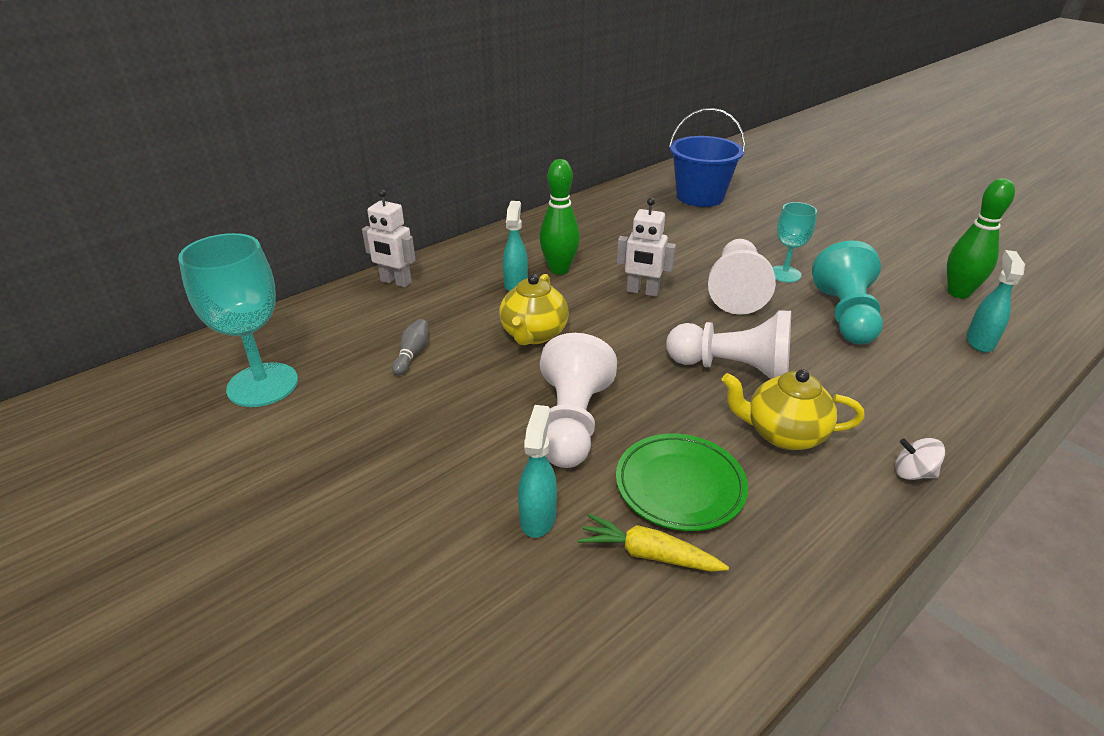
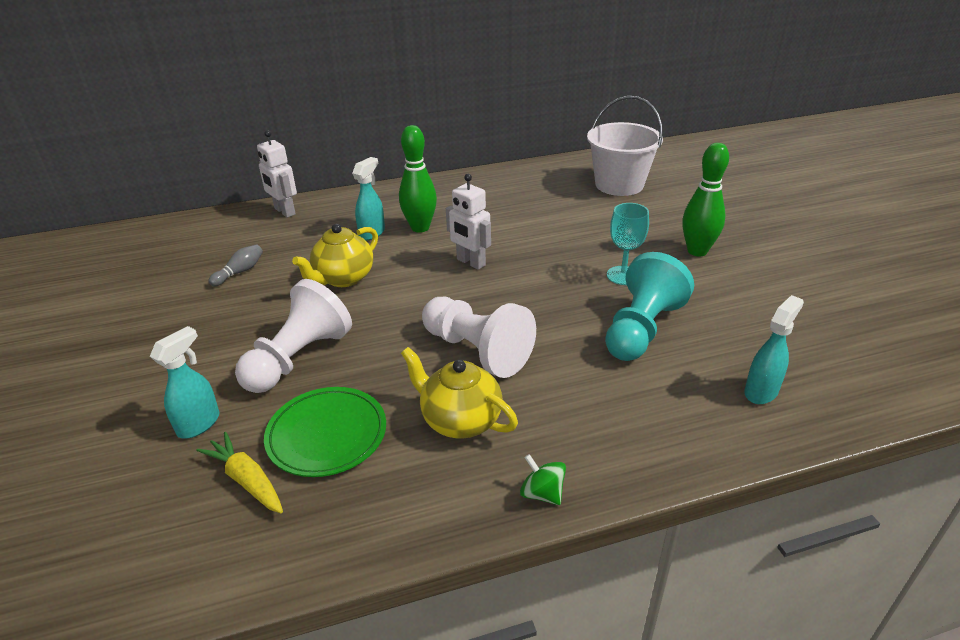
camera: 25 degrees right, 0 degrees up
(262, 385) = (123, 270): turquoise goblet -> none
(700, 197) = (619, 184): blue bucket -> white bucket
(736, 291) = (557, 281): white pawn -> none
(913, 473) = (542, 493): white spinning top -> green spinning top
(958, 293) = (795, 336): green bowling pin -> green bowling pin (697, 251)

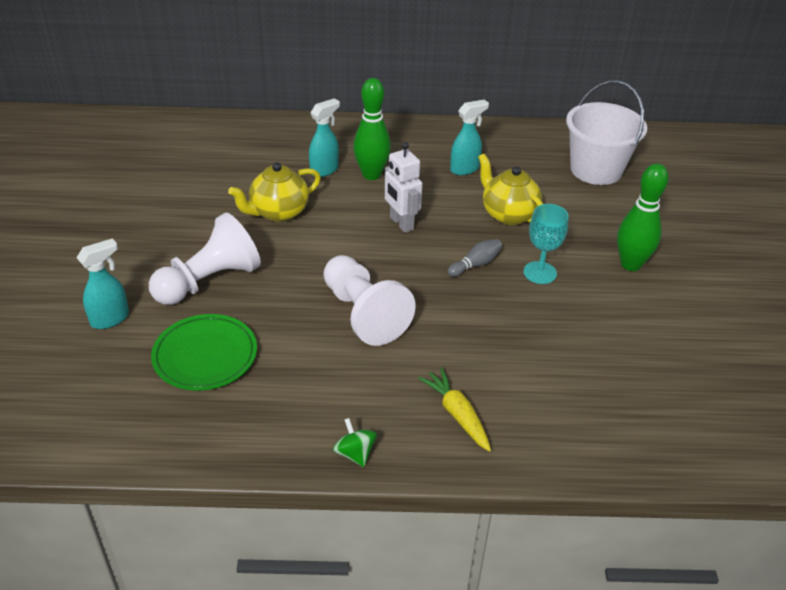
camera: 15 degrees right, 5 degrees up
(240, 272) = (191, 184): grey bowling pin -> grey bowling pin (475, 264)
(247, 480) = (130, 376): yellow carrot -> yellow carrot (457, 414)
(284, 211) = (254, 128): white robot -> none
(459, 420) = (318, 373): yellow teapot -> yellow teapot (508, 214)
(641, 329) = (524, 332): turquoise pawn -> none
(761, 391) = (600, 420): turquoise spray bottle -> turquoise spray bottle (465, 169)

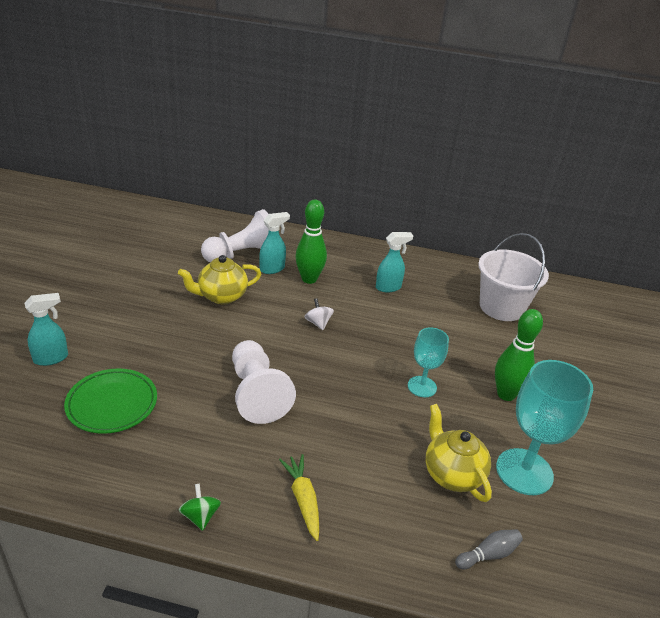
camera: 10 degrees right, 5 degrees down
(209, 281) = (142, 342): white pawn -> white pawn (242, 255)
(401, 223) = (318, 323): white robot -> white spinning top
(475, 264) = (368, 369): grey bowling pin -> grey bowling pin (488, 554)
(508, 214) = (412, 331): yellow teapot -> yellow teapot (452, 474)
(674, 340) = (524, 471): none -> turquoise goblet

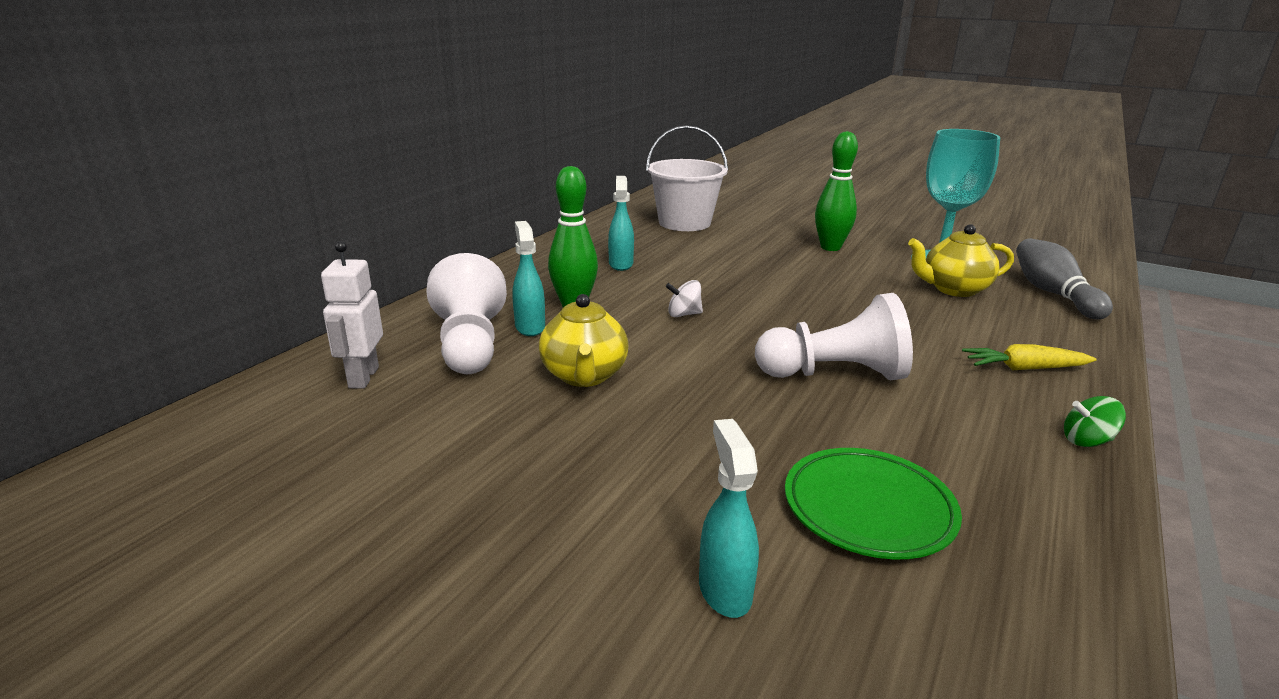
camera: 70 degrees left, 10 degrees down
(198, 234) = (363, 377): none -> white robot
(422, 386) = (818, 279): turquoise goblet -> none
(488, 554) = (1053, 293): grey bowling pin -> grey bowling pin, size x1.85

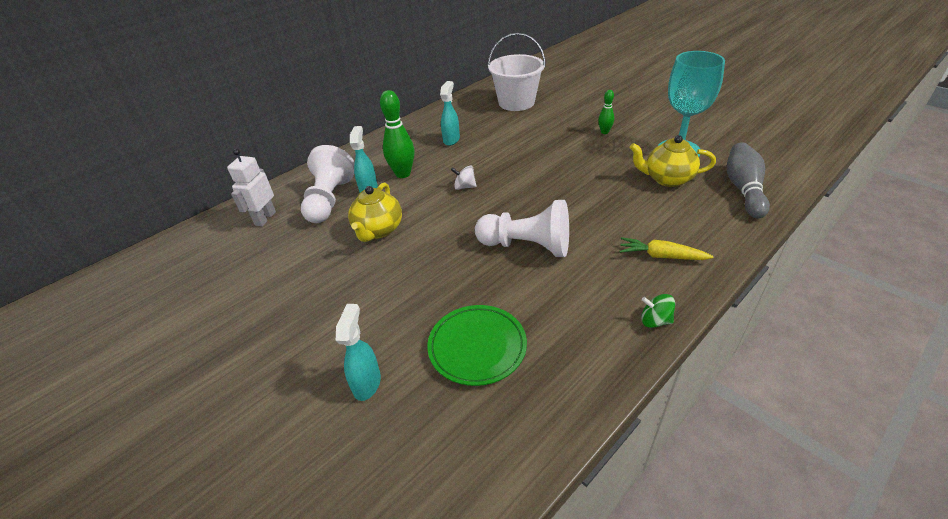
camera: 20 degrees right, 15 degrees up
(830, 247) = (604, 132): green bowling pin -> green bowling pin, size x0.54

